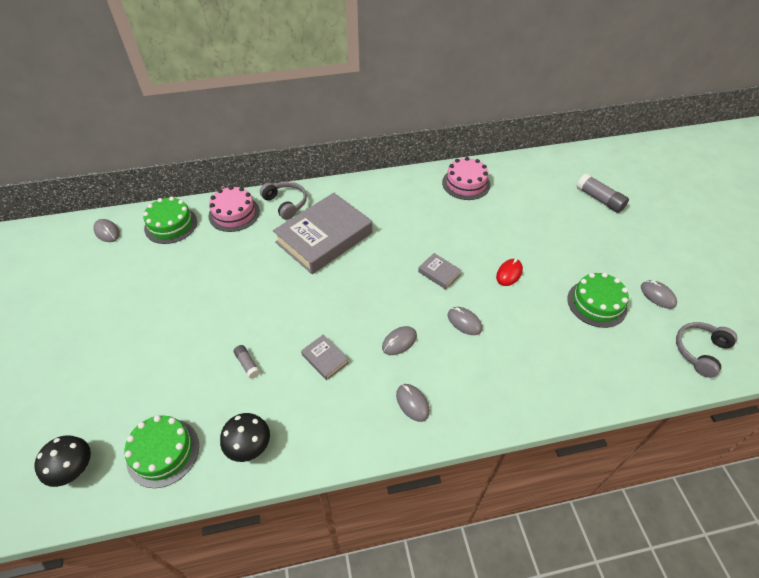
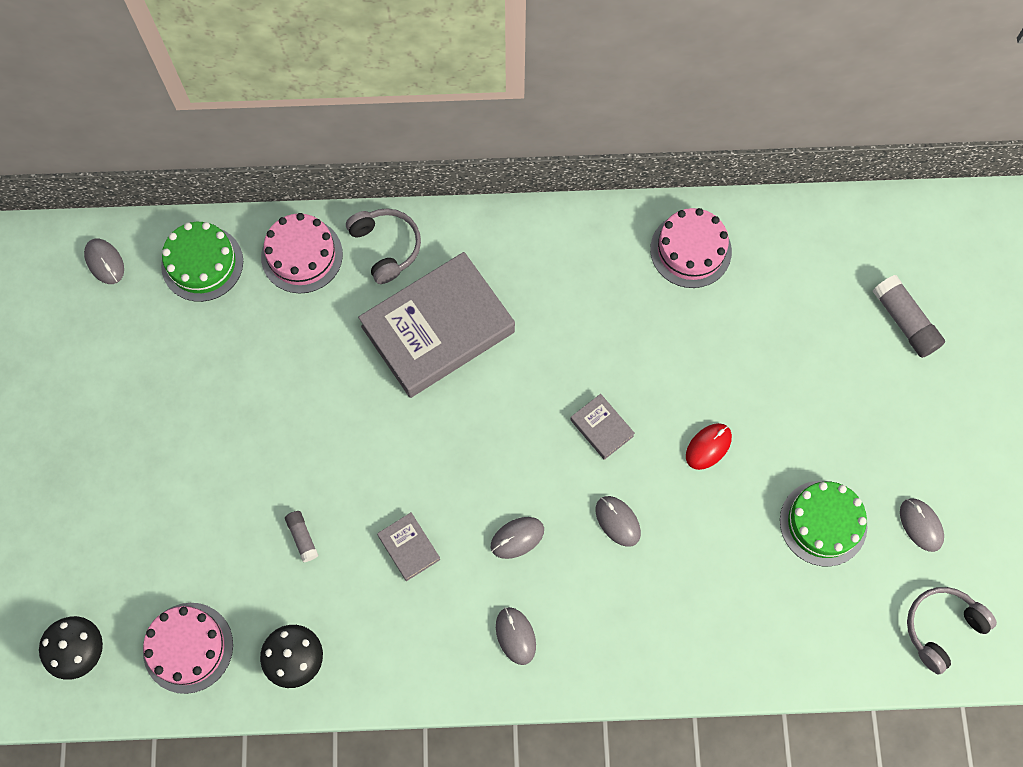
camera: 10 degrees right, 20 degrees up
(163, 452) = (188, 647): green cake -> pink cake

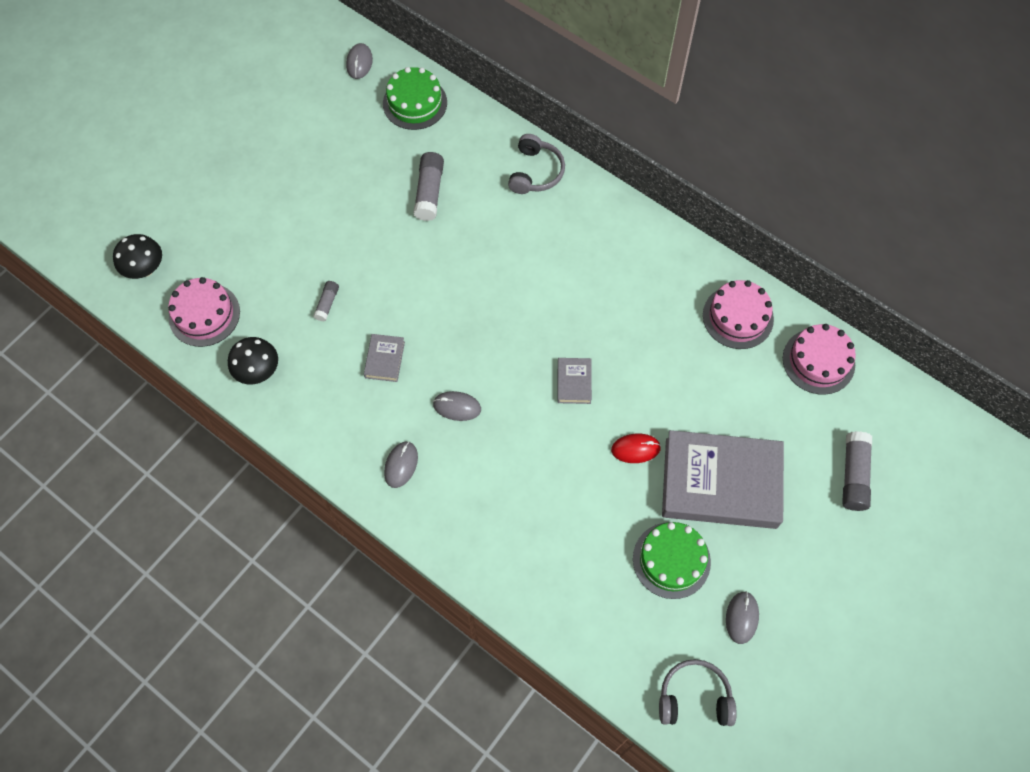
camera: 40 degrees right, 5 degrees down
(300, 346) = (429, 192): none -> grey glue stick
(302, 255) = (478, 140): pink cake -> pink cake (818, 361)
(438, 329) = (523, 244): grey book -> grey book (720, 483)
(617, 521) = (531, 448): grey mouse -> none

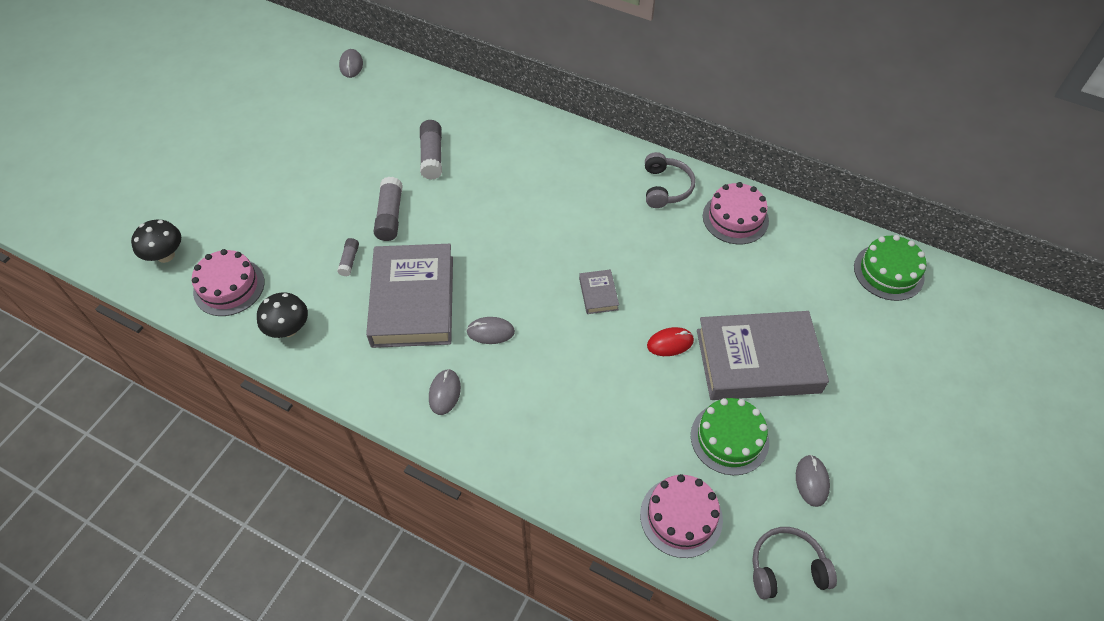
camera: 10 degrees left, 10 degrees down
(385, 359) = (413, 301): grey book -> grey book, size x2.41
(415, 103) = (406, 89): green cake -> green cake (888, 272)
(535, 172) = (525, 128): grey headphones -> grey headphones (665, 187)
(818, 361) = (817, 244): pink cake -> pink cake (681, 517)
(853, 475) = (878, 335): grey glue stick -> grey glue stick (390, 216)

